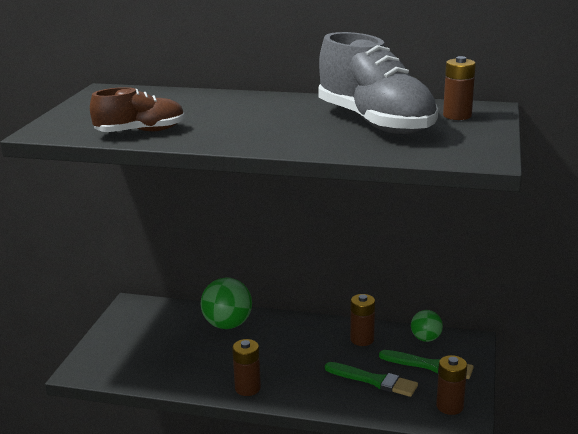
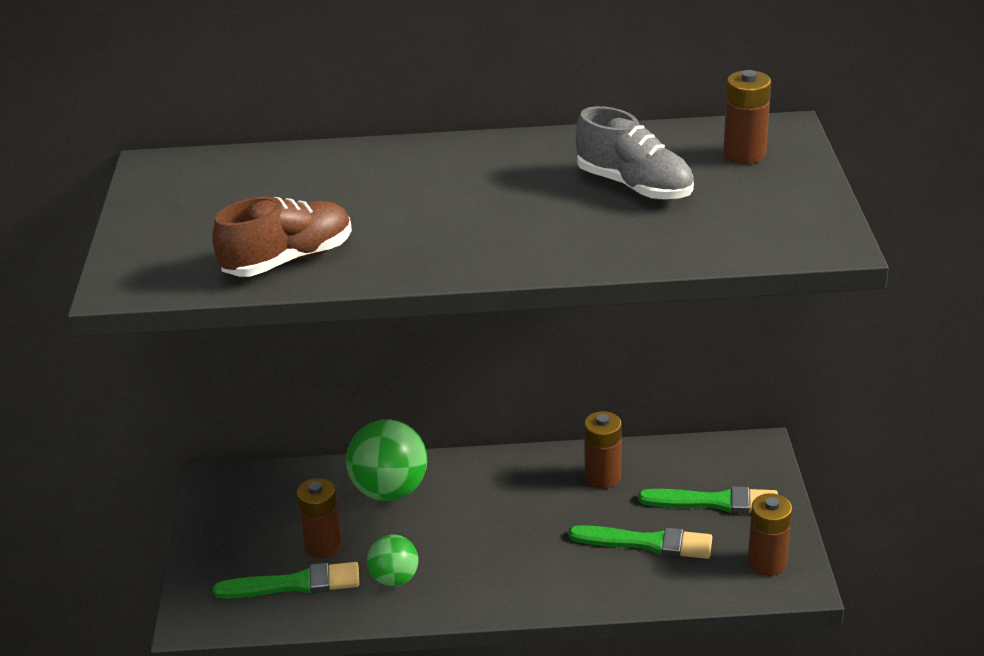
camera: 15 degrees left, 10 degrees up
(145, 363) = (295, 584): none -> green brush
(247, 388) = (470, 593): brown battery -> brown battery (323, 545)
(375, 122) = (634, 186): grey shoe -> grey shoe, size x0.57
(426, 339) = (693, 458): green ball -> green ball (394, 579)

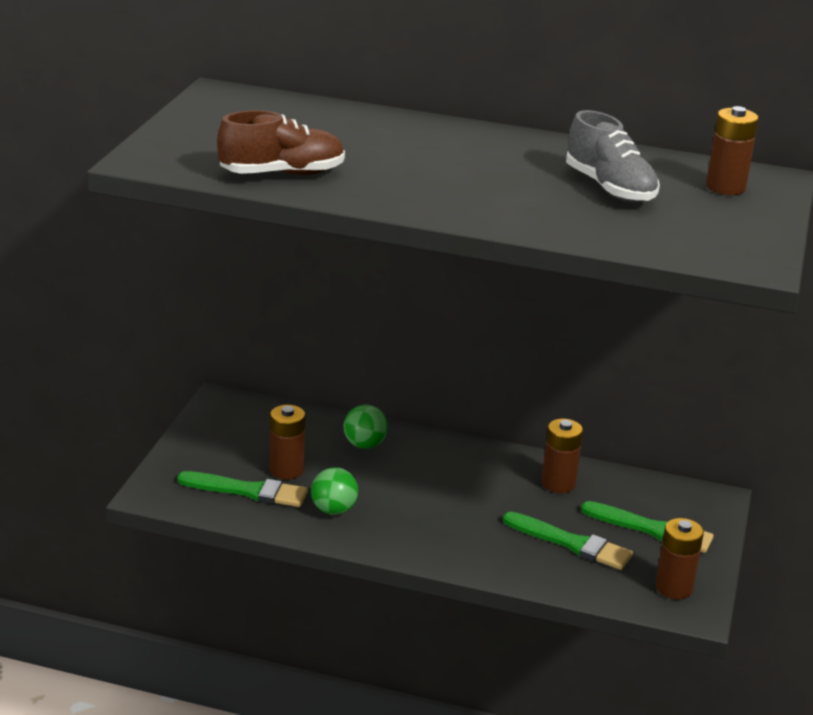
camera: 15 degrees right, 5 degrees down
(389, 490) = (364, 445): green ball -> green ball, size x0.60

